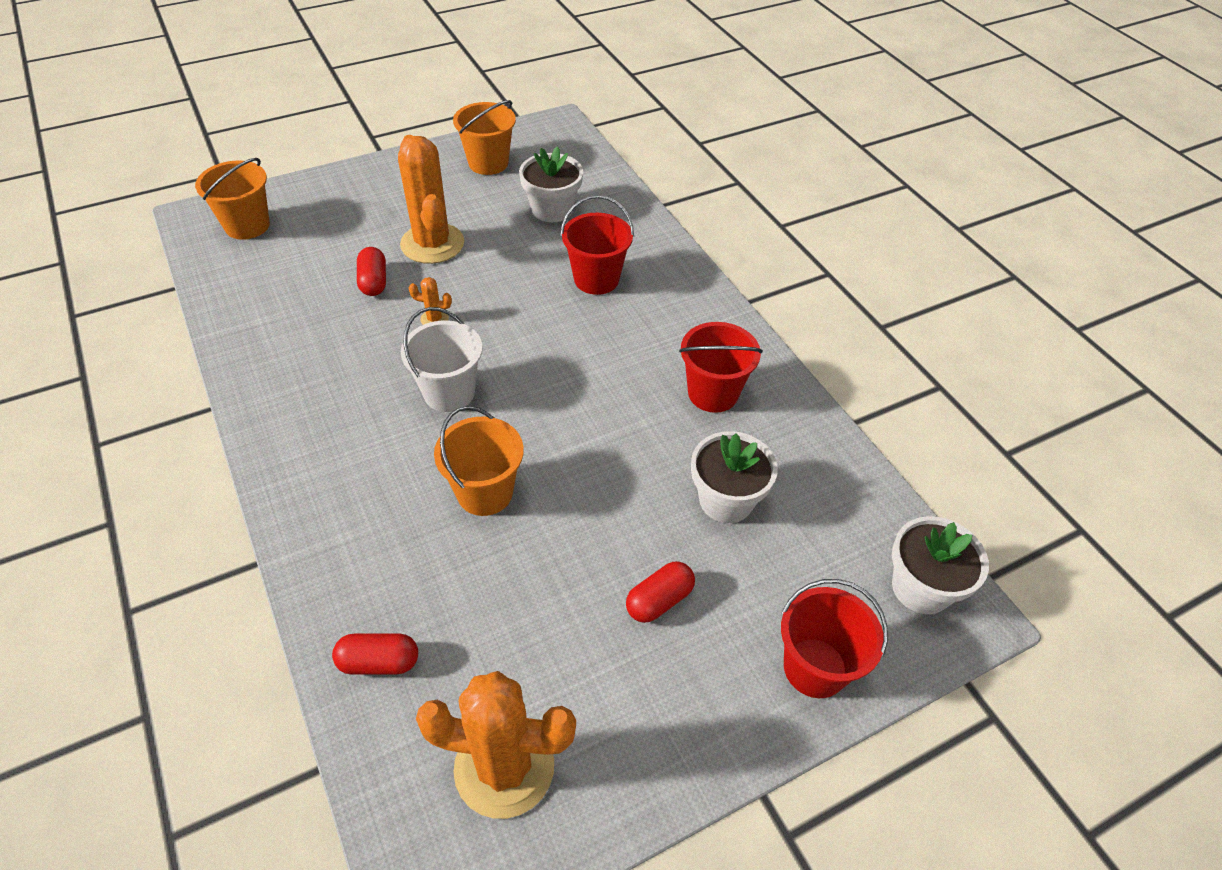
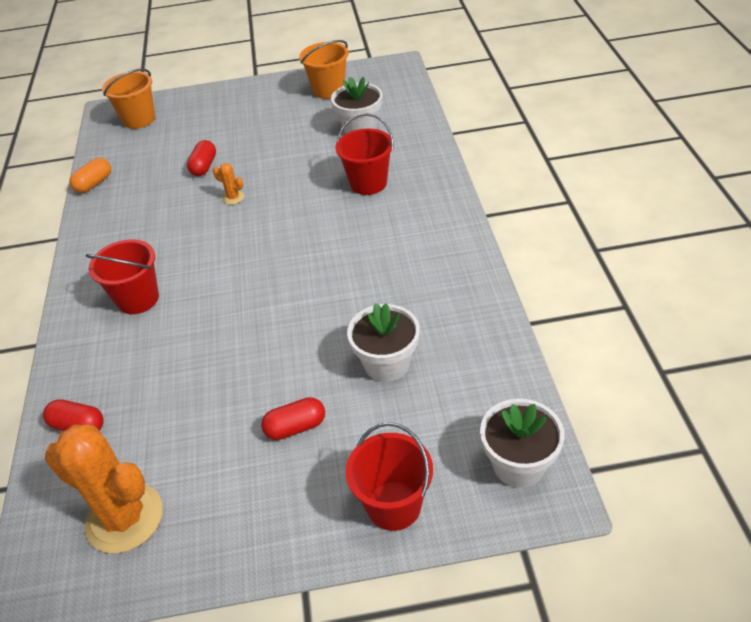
camera: 25 degrees right, 5 degrees down
(227, 324) = (94, 183): none -> orange capsule
(432, 244) = (258, 144): orange cactus -> none
(449, 392) = (217, 251): white bucket -> none
(485, 492) = (207, 325): orange bucket -> none
(713, 393) = (418, 281): red bucket -> red bucket (138, 299)

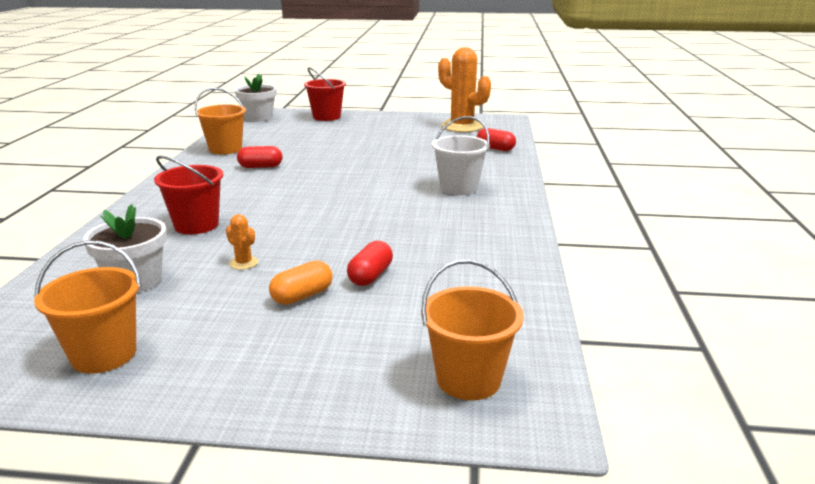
camera: 170 degrees left, 20 degrees down
(94, 183) = (528, 285): orange capsule -> orange capsule (302, 296)
(138, 299) = (458, 188): red bucket -> white bucket
(233, 198) = (347, 238): orange cactus -> orange cactus (244, 263)
(295, 427) = (361, 135): red capsule -> red capsule (260, 167)
(387, 363) = (291, 144): white flower pot -> none
(466, 324) = (225, 149): none -> orange bucket

